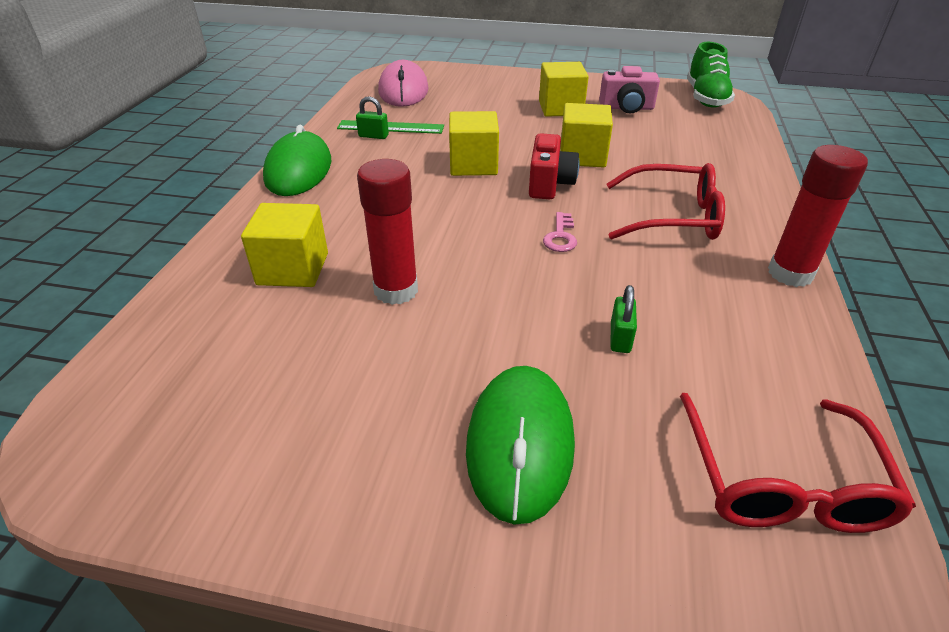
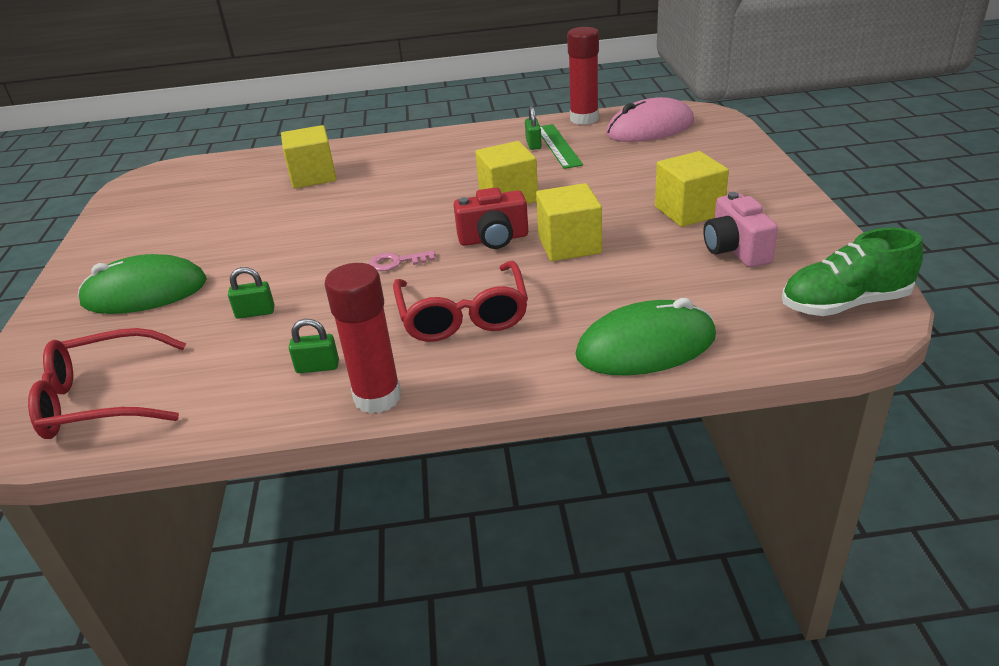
camera: 75 degrees right, 5 degrees down
(298, 170) = (451, 137): green mouse -> green mouse (646, 346)
(396, 290) = (297, 215): red glue stick -> red glue stick (584, 119)
(738, 302) = (317, 367): none -> green padlock

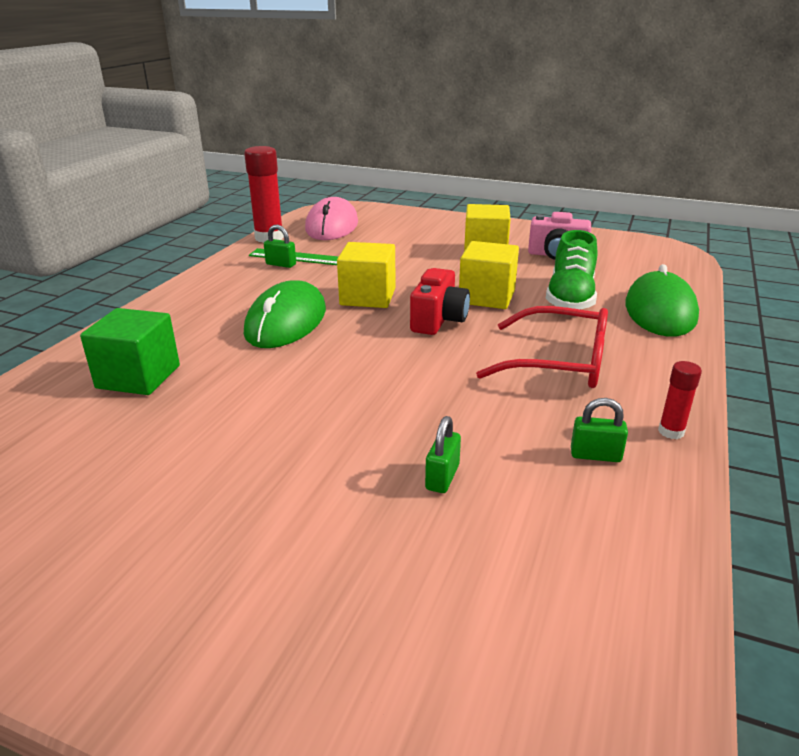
camera: 65 degrees left, 5 degrees down
(103, 399) = (561, 652): red glasses -> none
(145, 292) = (279, 571): green mouse -> green mouse (286, 321)
(313, 176) = (138, 377): yellow cube -> green cube
(317, 367) = (595, 455): green padlock -> green padlock turned 75 degrees clockwise
(377, 397) = (671, 432): red glue stick -> red glue stick, size x0.50
(397, 262) = (425, 371): pink key -> none
(844, 304) = (650, 251): green shoe -> green shoe (570, 298)

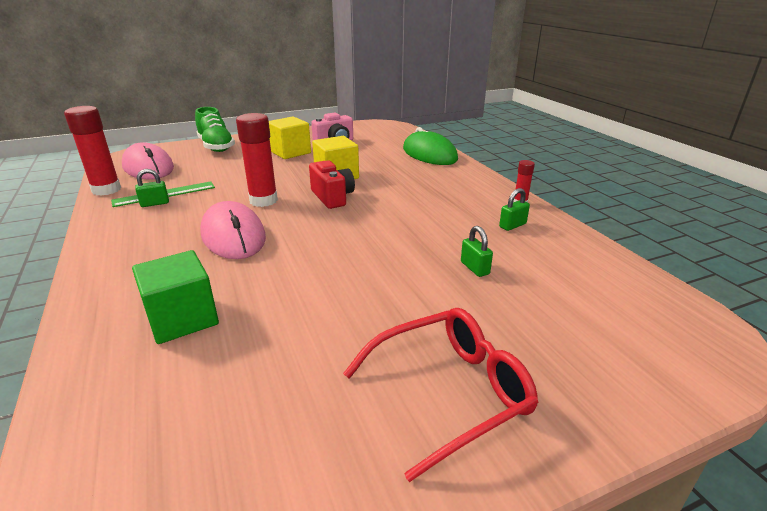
camera: 45 degrees left, 0 degrees up
(286, 321) = (233, 235): green mouse -> pink mouse
(368, 297) = (263, 201): yellow cube -> red glue stick
(558, 362) = (428, 194): red glasses -> red glasses (449, 392)
(570, 298) = (380, 162): green shoe -> green shoe (216, 147)

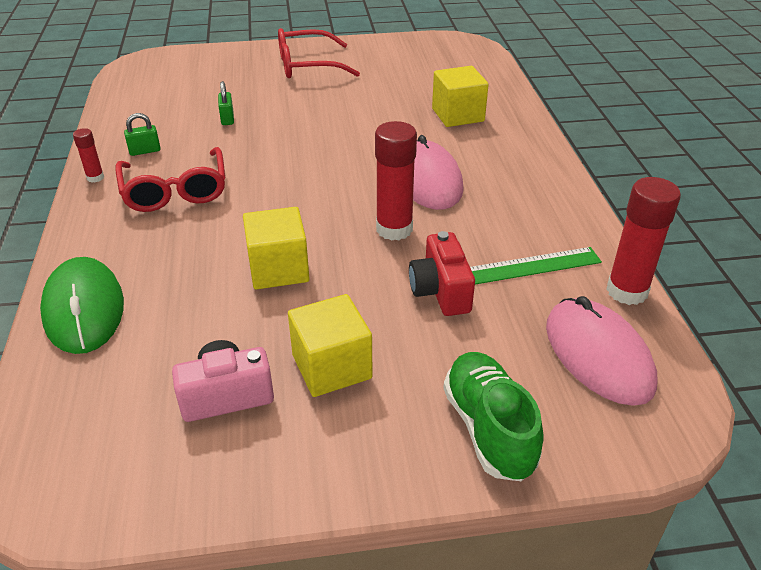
camera: 165 degrees left, 10 degrees up
(155, 203) = (536, 246): green padlock -> none
(182, 319) = (458, 115): green cube -> yellow cube
(332, 197) = (305, 222): red camera -> red camera (440, 291)
(447, 203) = (175, 190): none -> red glasses

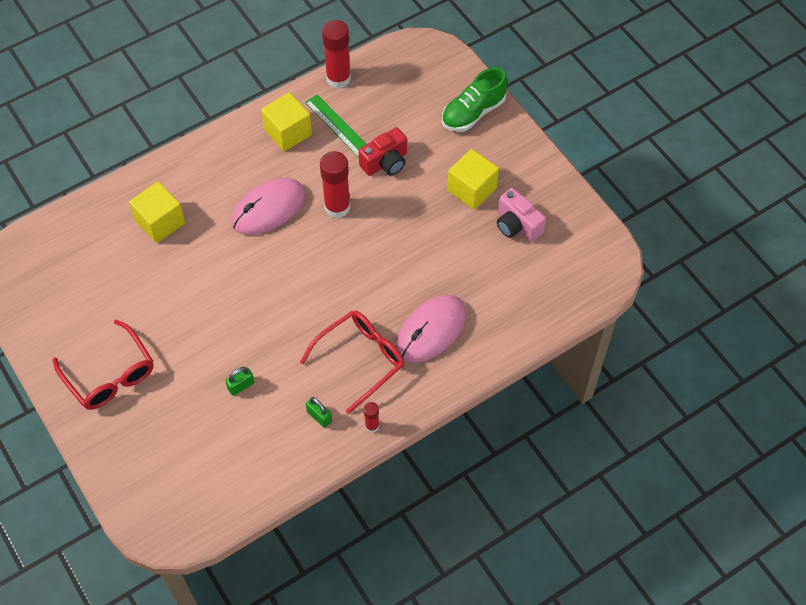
camera: 115 degrees left, 20 degrees up
(84, 309) = (500, 333): green mouse -> none
(278, 269) = (410, 251): yellow cube -> yellow cube (288, 132)
(598, 355) = (398, 82): pink mouse -> pink mouse (431, 330)

